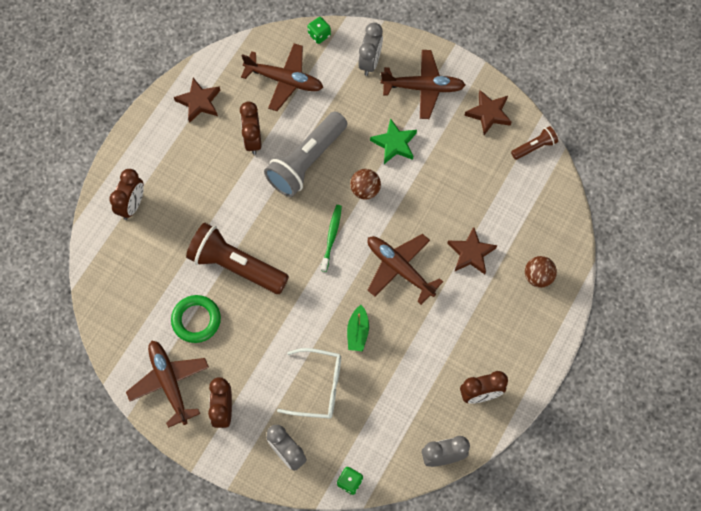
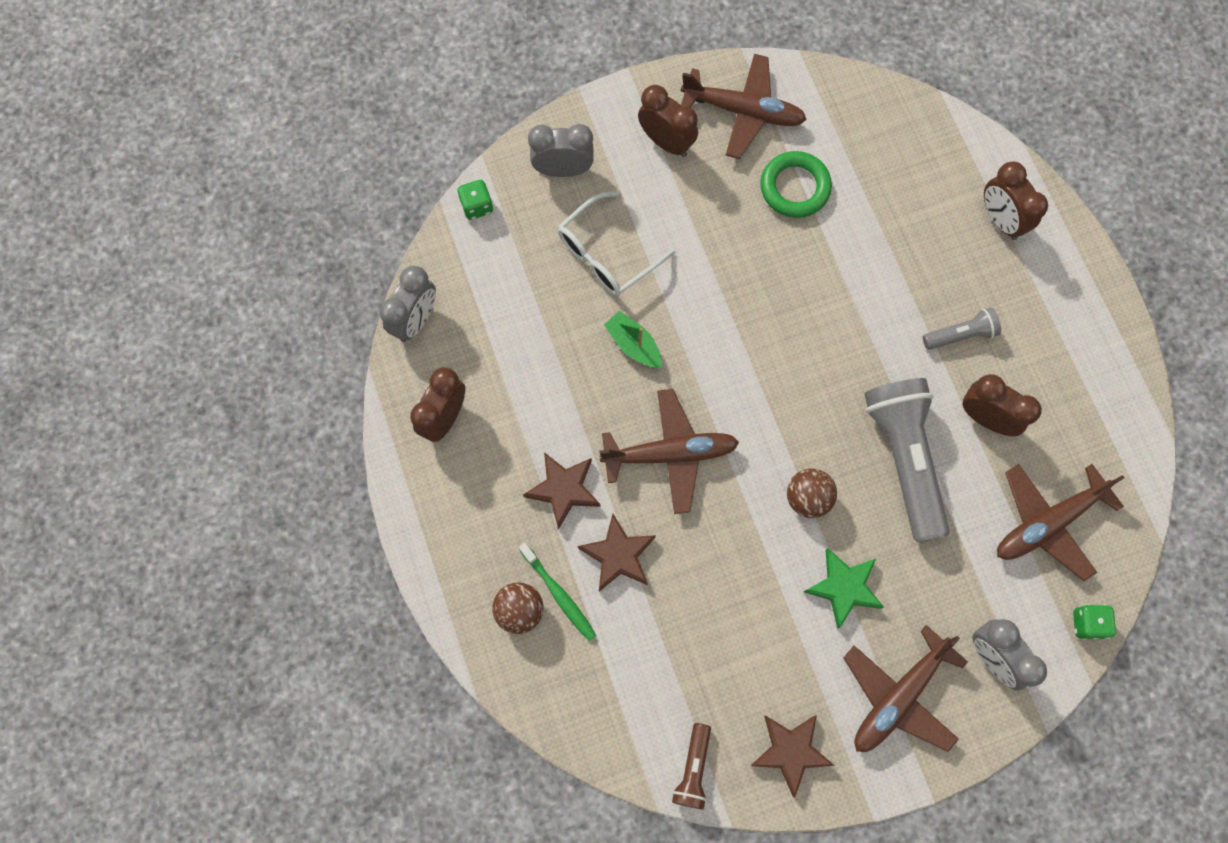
camera: 130 degrees right, 5 degrees up
(199, 102) = (1092, 394): brown star -> brown star (563, 489)
(216, 180) = (960, 334): none -> grey flashlight
(236, 266) = (827, 275): brown flashlight -> none
(331, 237) = (776, 408): green toothbrush -> green toothbrush (558, 594)

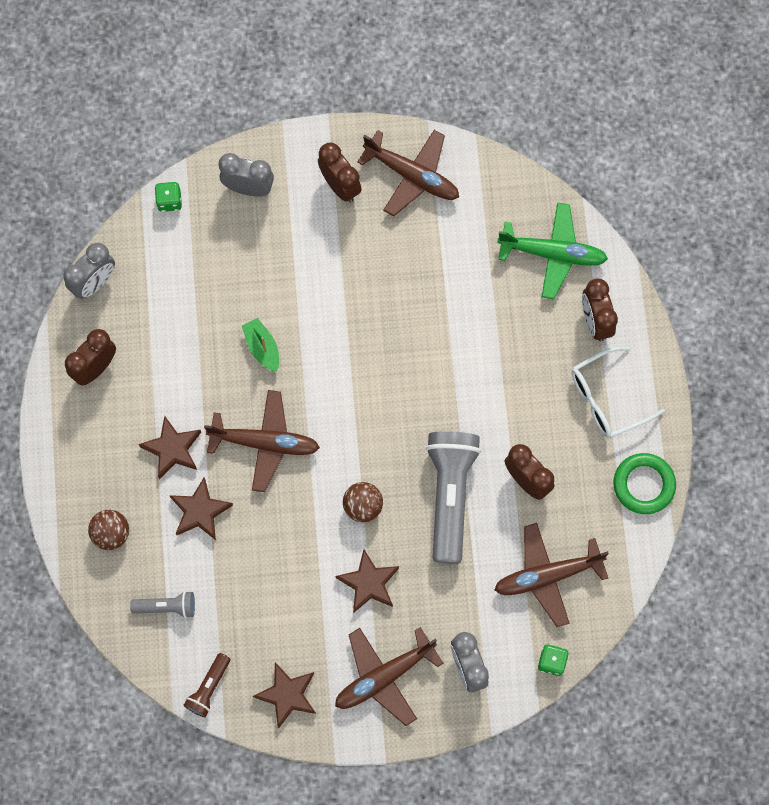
camera: 15 degrees right, 0 degrees up
(558, 594) = (145, 529): green toothbrush -> none
(606, 254) = (263, 268): white glasses -> white glasses (607, 398)
(794, 187) = (434, 251): green ring -> green ring (643, 485)
(843, 587) = (368, 583): green star -> brown star
(928, 157) = (553, 254): none -> green plane
(960, 334) = (529, 408): grey flashlight -> grey flashlight (167, 606)

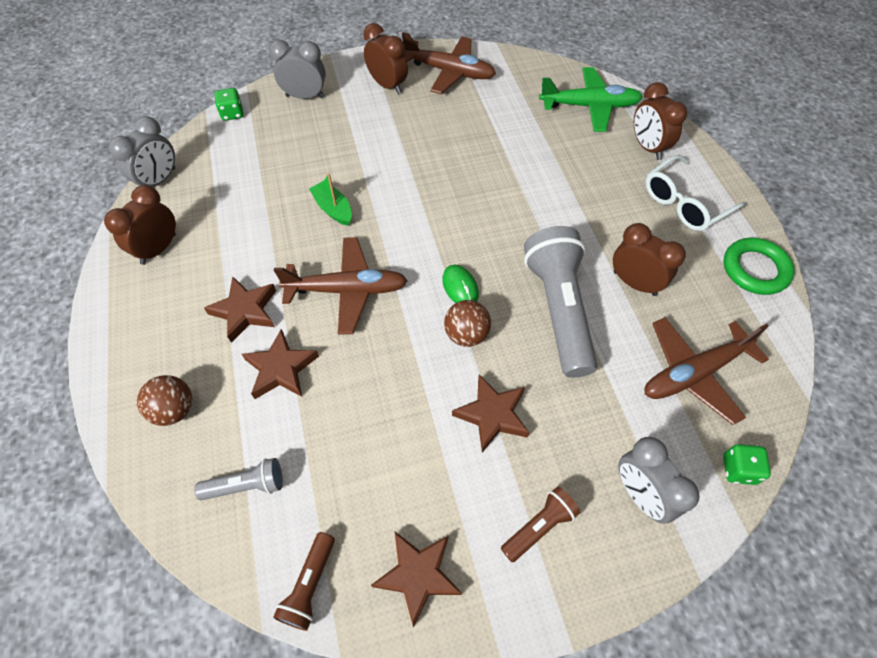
camera: 10 degrees left, 15 degrees down
(367, 457) = (460, 287): none -> green mouse
(384, 677) = (539, 526): brown plane -> brown flashlight

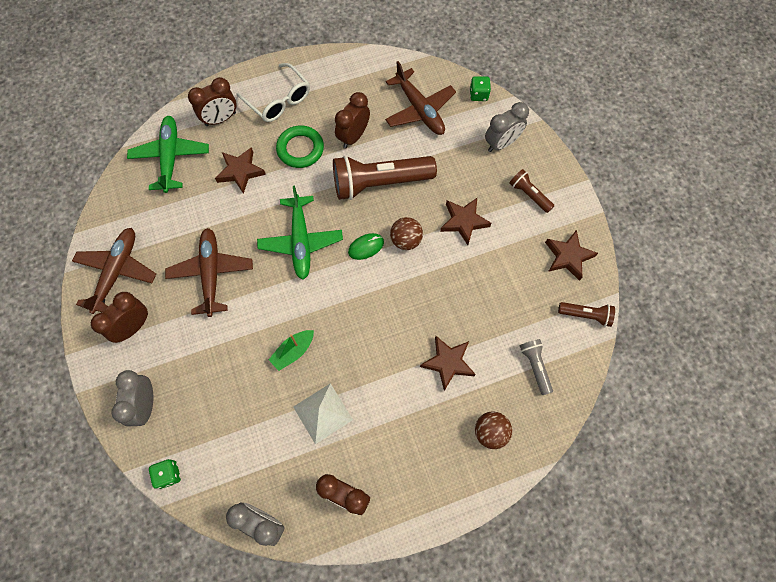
camera: 95 degrees left, 10 degrees up
(245, 311) = (401, 401): brown star -> brown star (240, 171)
(255, 233) = (322, 413): none -> white pyramid
(347, 290) = (375, 326): brown plane -> brown plane (211, 273)
(473, 220) = (301, 241): none -> green plane
(558, 309) = (379, 183): grey flashlight -> brown flashlight
(755, 269) = (337, 67): green ring -> green ring (300, 149)

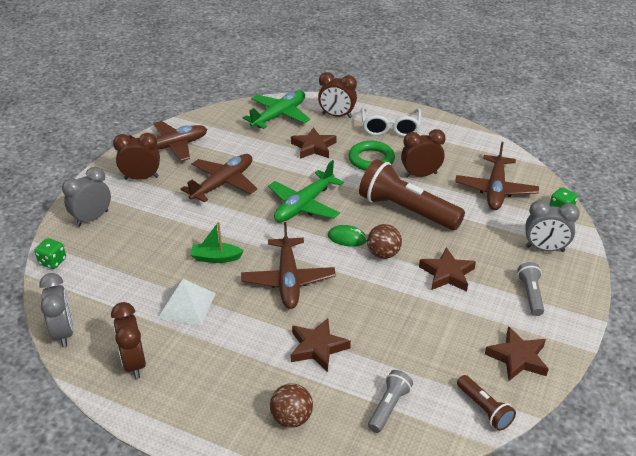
camera: 45 degrees right, 30 degrees down
(368, 324) = (288, 280): none -> brown plane
(529, 195) = (530, 294): brown flashlight -> grey flashlight

